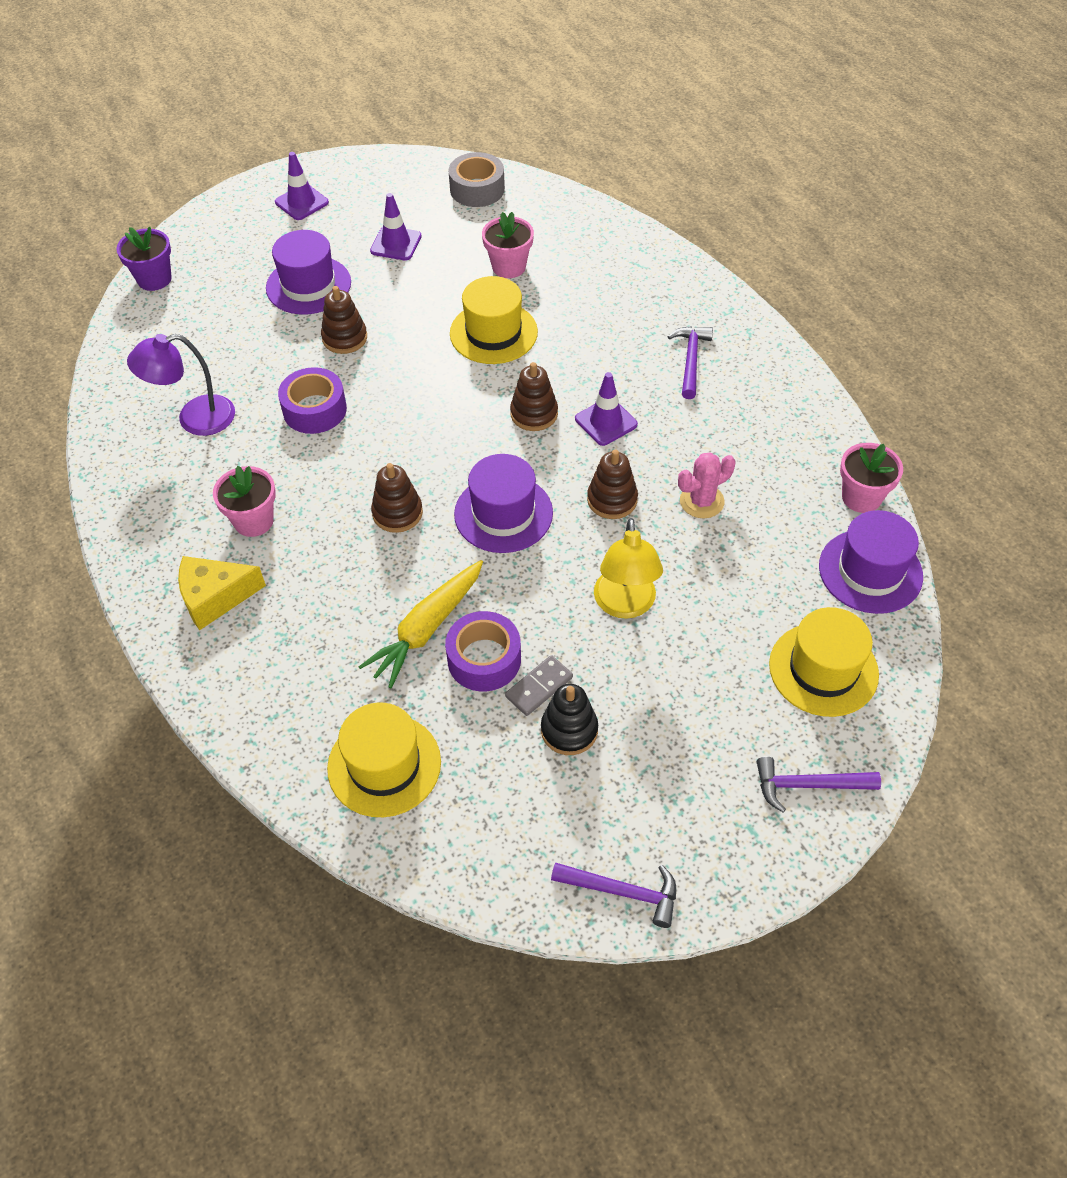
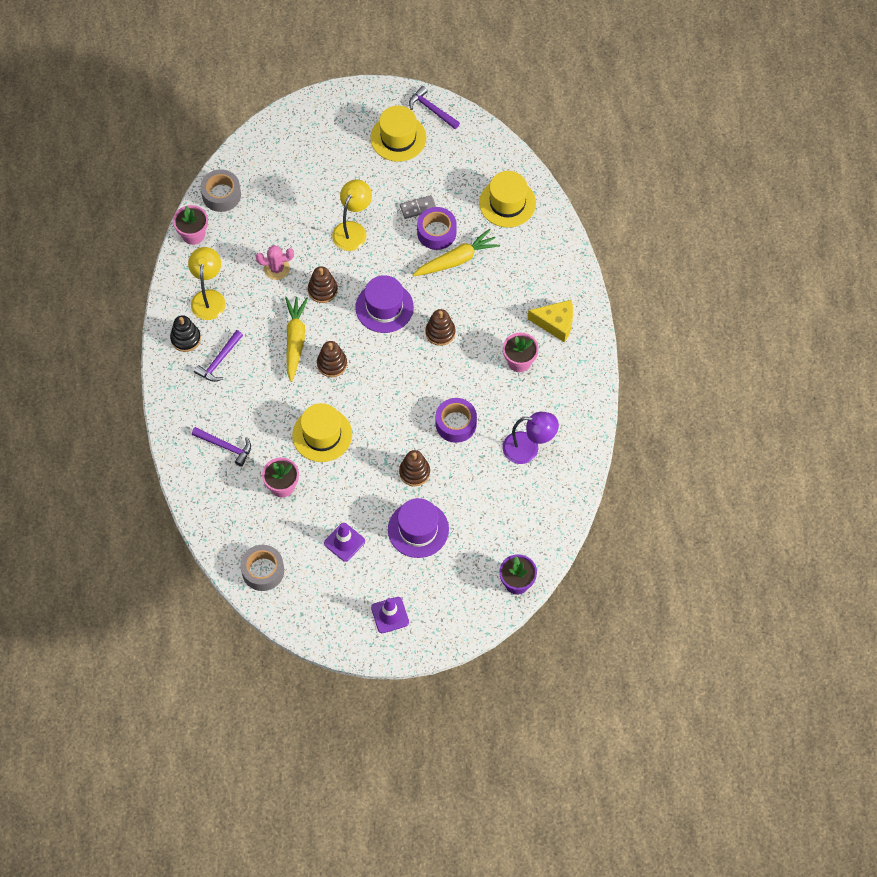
camera: 155 degrees left, 10 degrees up
(569, 730) = (415, 182): black stacking toy -> black stacking toy (185, 338)
(606, 422) = (295, 340): purple traffic cone -> yellow carrot
(767, 426) = (209, 298): none -> yellow lamp
(808, 785) = (326, 116): purple hammer -> purple hammer (225, 446)
(823, 669) = (281, 159): yellow hat -> yellow hat (398, 138)
(870, 571) = (221, 195): purple hat -> grey tape

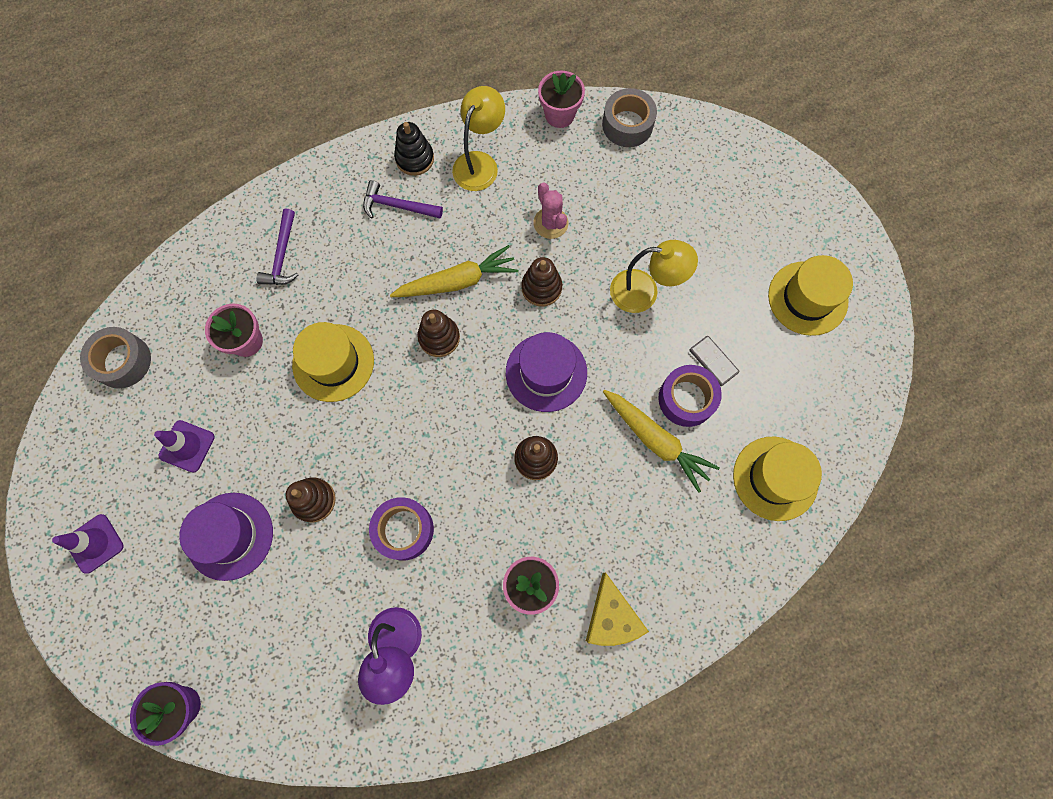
camera: 70 degrees right, 10 degrees up
(209, 298) = (480, 163): yellow lamp -> yellow lamp turned 45 degrees counterclockwise
(432, 109) = (872, 325): purple hammer -> none

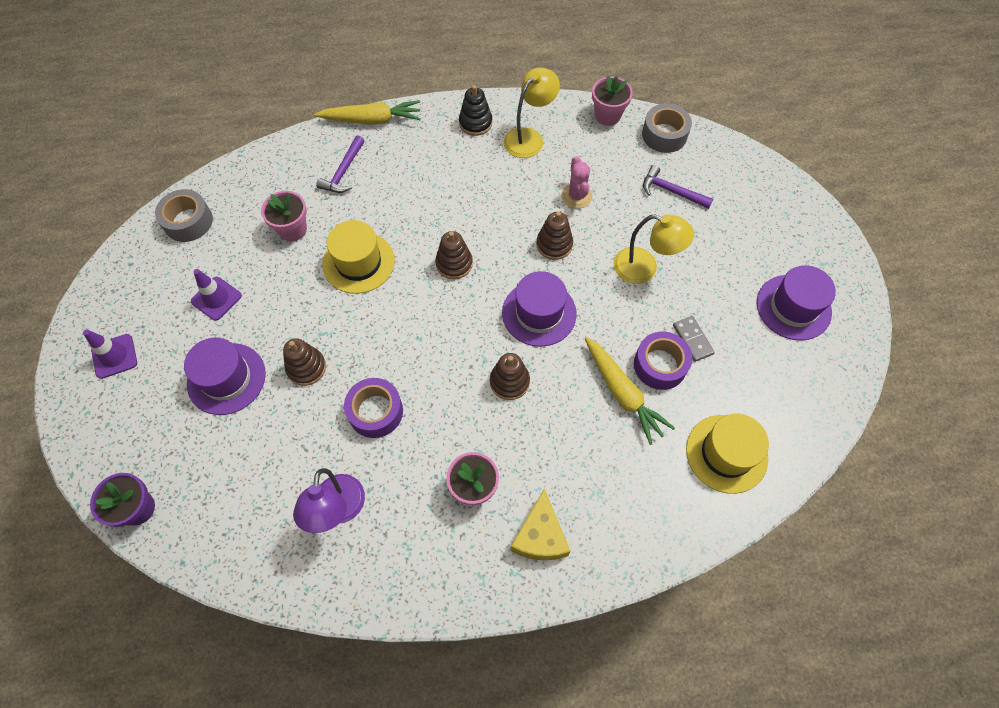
camera: 15 degrees right, 10 degrees down
(397, 206) = (450, 155): purple hammer -> purple hammer (671, 191)
(457, 281) = (483, 223): yellow carrot -> yellow carrot (372, 120)
(807, 298) = (793, 307): yellow hat -> purple hat

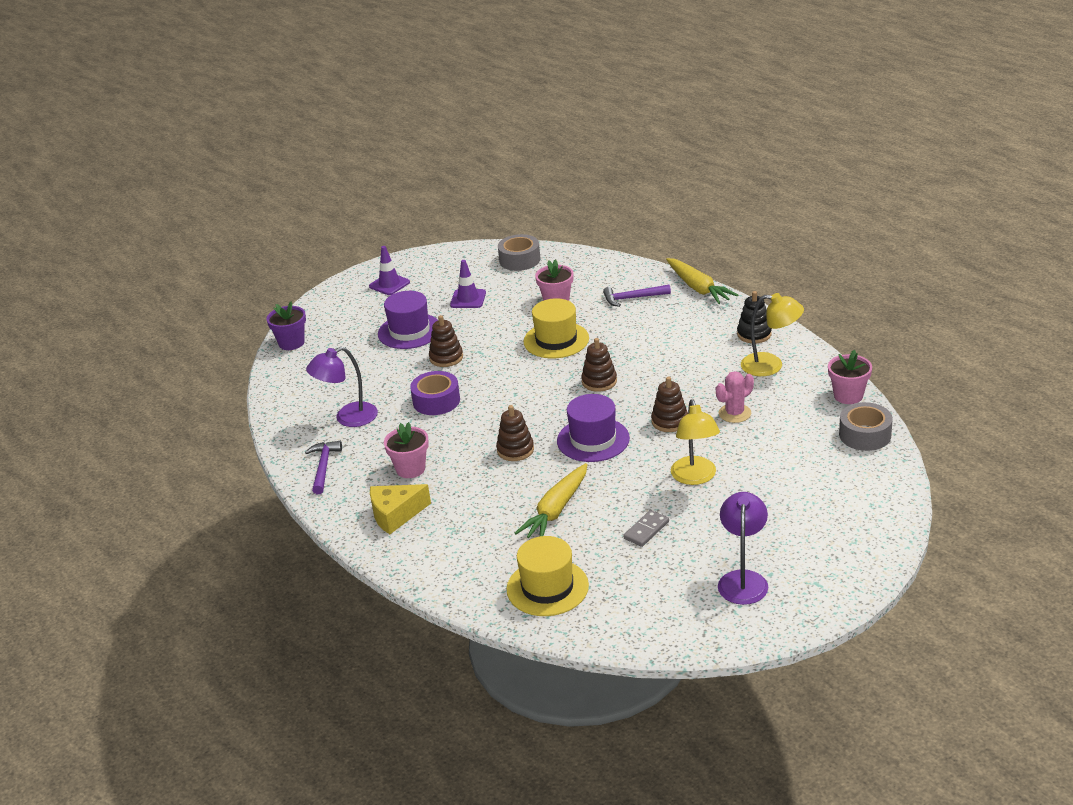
camera: 65 degrees right, 30 degrees down
(660, 365) = (602, 521): purple tape -> none
(671, 191) = (800, 462): purple hammer -> purple hammer (323, 467)
(793, 307) = (743, 579): purple hat -> purple lamp

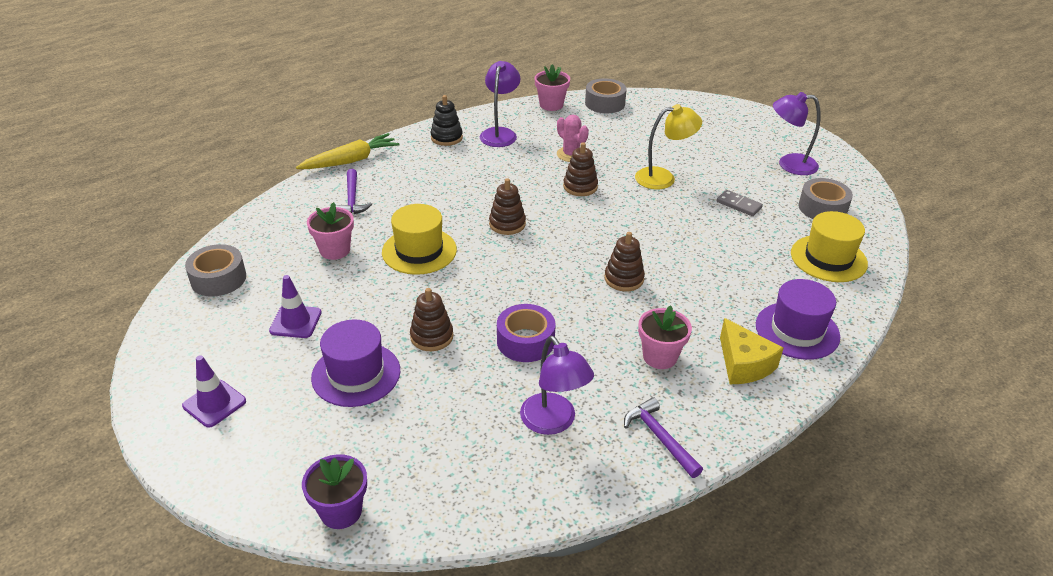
camera: 95 degrees left, 5 degrees up
(323, 467) = (659, 438): purple hammer -> purple hammer turned 60 degrees clockwise
(556, 510) = (719, 253): yellow carrot -> none
(593, 440) = (607, 230): purple hat -> purple hat (797, 330)
(645, 596) = (822, 208): none -> grey tape
(771, 365) = (500, 133): yellow lamp -> purple lamp

